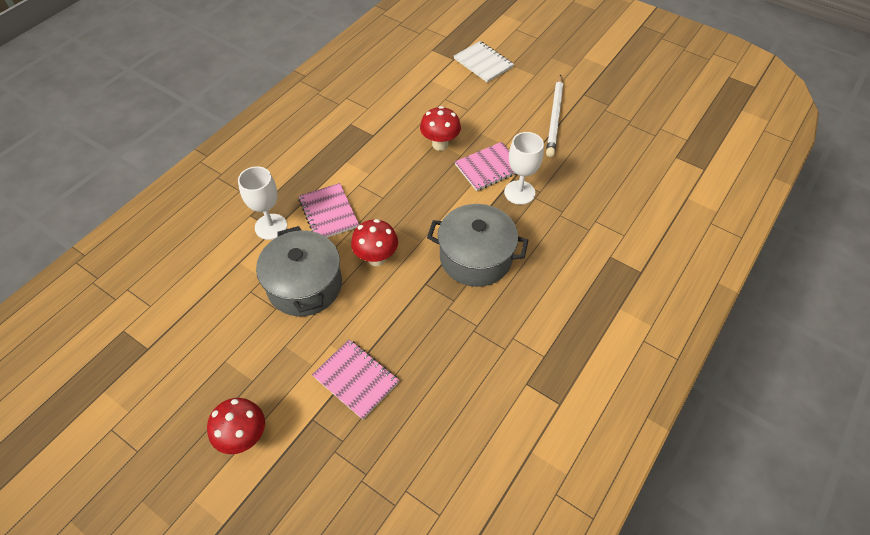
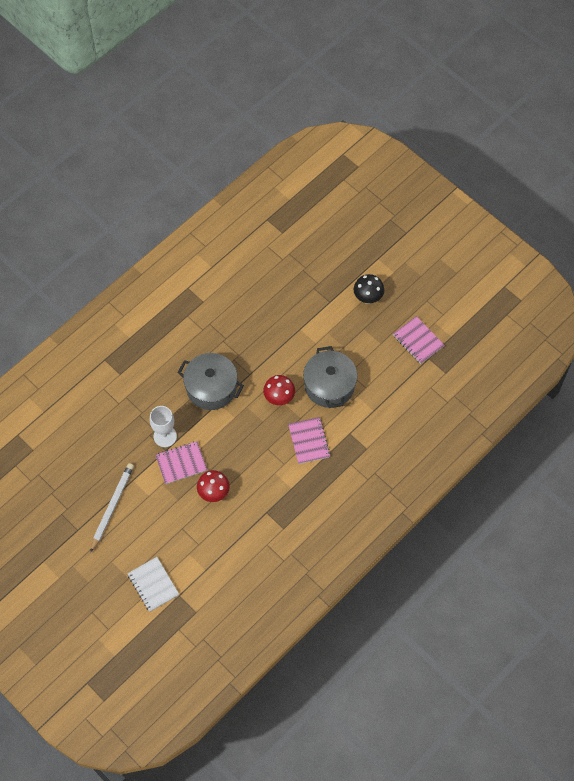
camera: 170 degrees left, 10 degrees up
(244, 437) = (367, 298): red mushroom -> black mushroom
(271, 227) = (351, 436): white goblet -> none
(356, 379) = (302, 319): pink notebook -> pink notebook (418, 341)

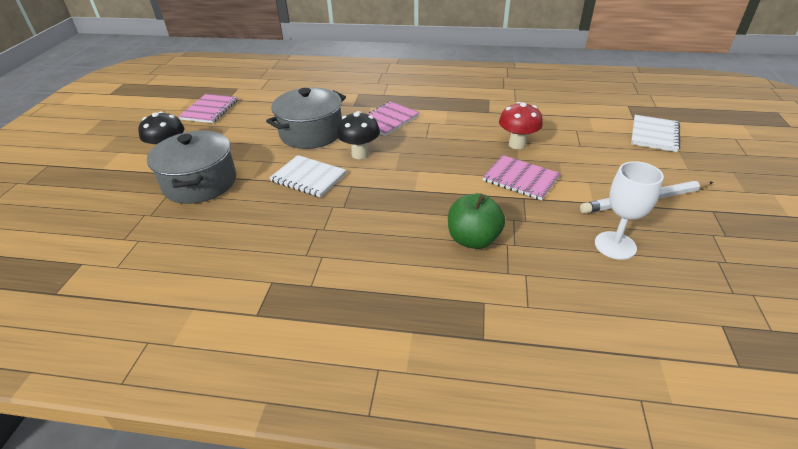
camera: 125 degrees left, 25 degrees down
(157, 400) = (473, 239): none -> green apple
(165, 436) = (509, 207): white goblet -> white goblet (615, 245)
(211, 388) = (402, 204): grey pot -> grey pot (200, 183)
(276, 357) = (308, 178): none -> white notebook
(279, 398) = (360, 154): red mushroom -> black mushroom

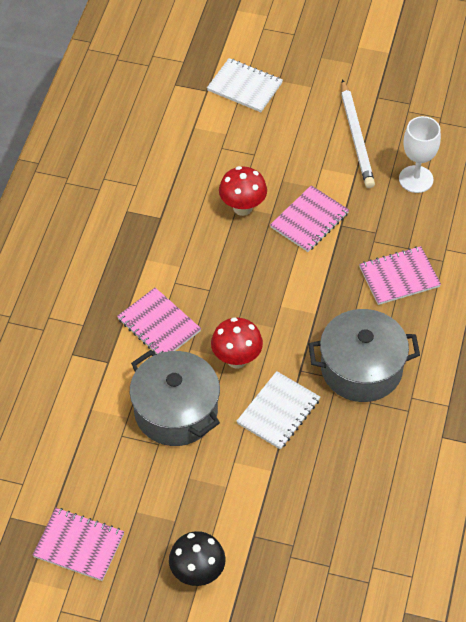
camera: 85 degrees left, 15 degrees up
(200, 183) = (272, 525): grey pot -> grey pot (361, 368)
(360, 154) = (236, 359): black mushroom -> red mushroom
(473, 239) = (399, 277): green apple -> pink notebook

